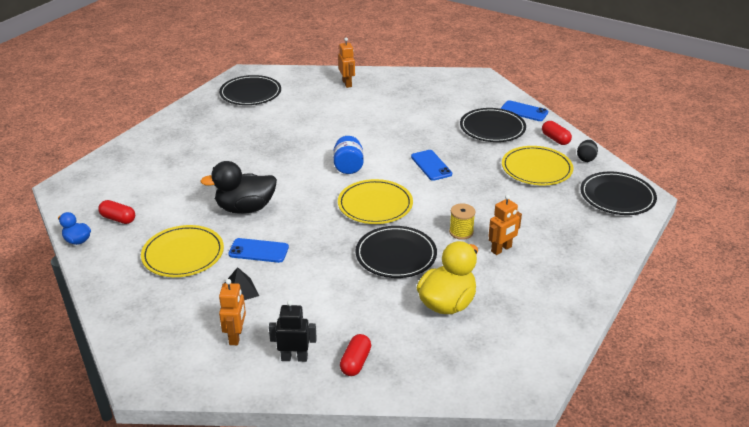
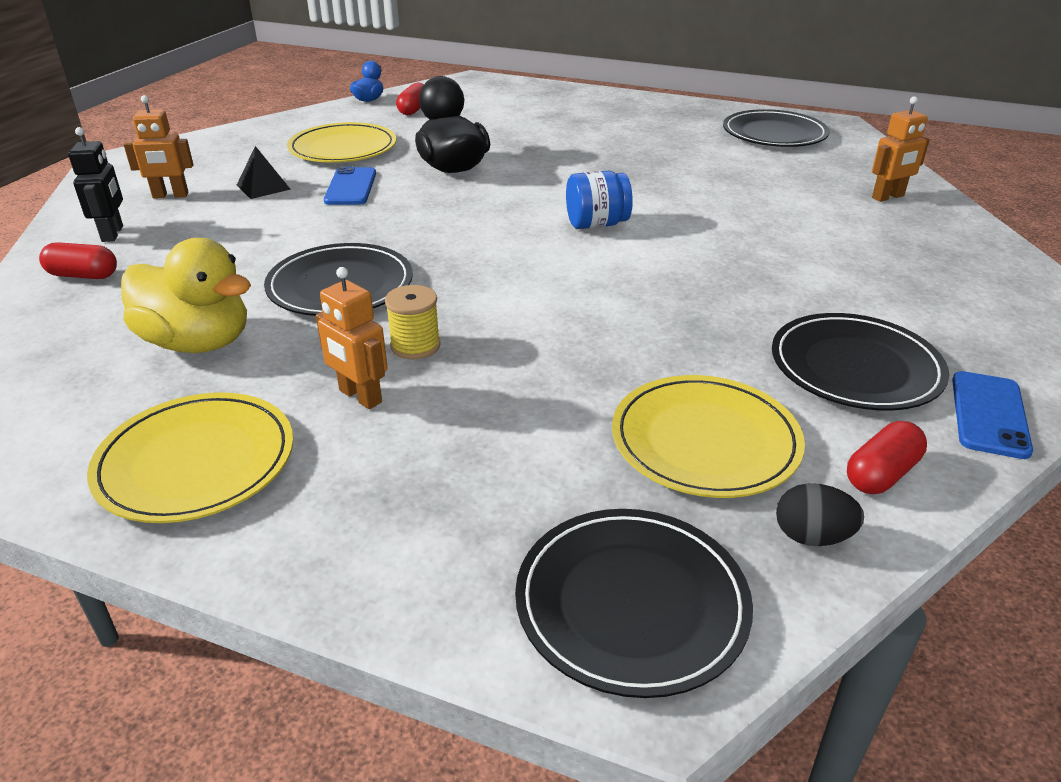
camera: 80 degrees right, 0 degrees up
(375, 205) = (486, 256): yellow plate -> yellow plate (196, 462)
(431, 165) = (642, 299): blue phone -> none

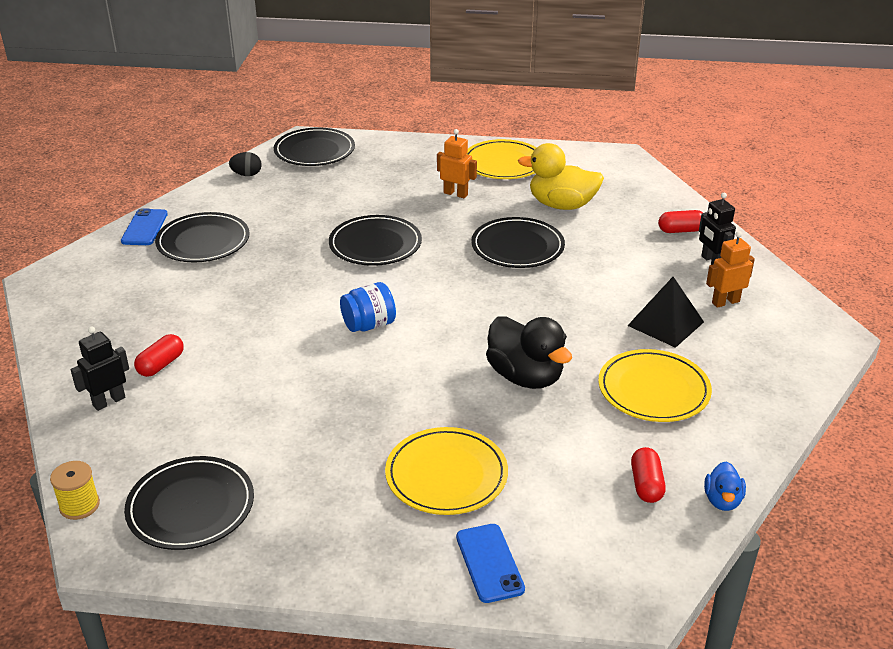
camera: 165 degrees right, 0 degrees up
(263, 187) = (665, 323): black pyramid -> black pyramid, size x1.54
(350, 187) = (593, 335): blue phone -> blue phone (489, 563)
(415, 346) = (446, 219): yellow spool -> yellow spool (79, 505)
(554, 319) = (375, 244): none -> black plate
(705, 441) = (287, 199): yellow plate -> yellow plate (446, 475)
(881, 474) = (210, 197): red capsule -> red capsule (161, 365)
(888, 197) = (109, 401): orange robot -> black robot

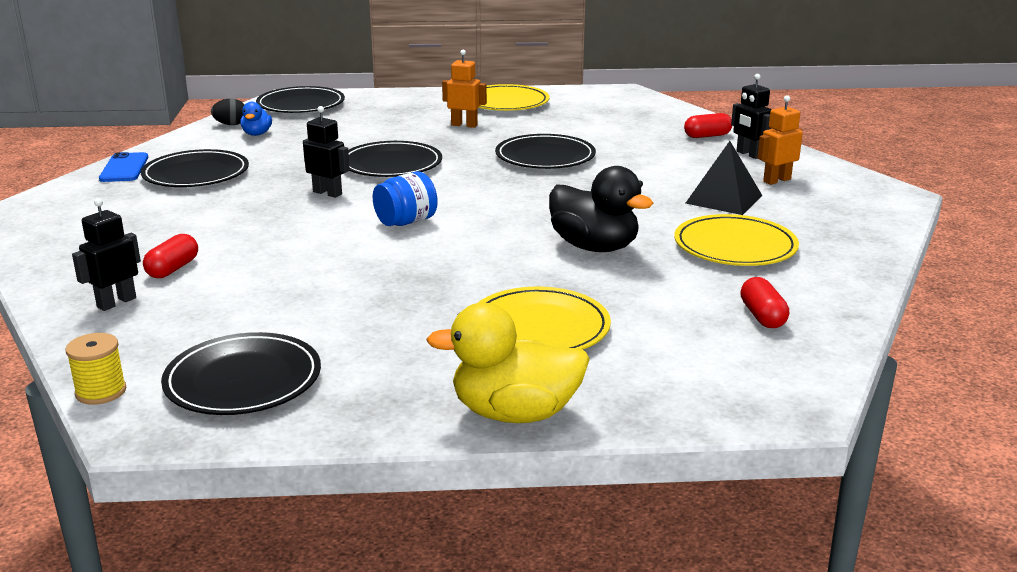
camera: 10 degrees left, 10 degrees down
(310, 279) = (327, 193): none -> black robot
(489, 563) = (618, 393): blue phone -> none
(561, 205) = (578, 126): yellow duck -> yellow duck (515, 413)
(722, 500) = (849, 321): blue duck -> blue duck (257, 134)

